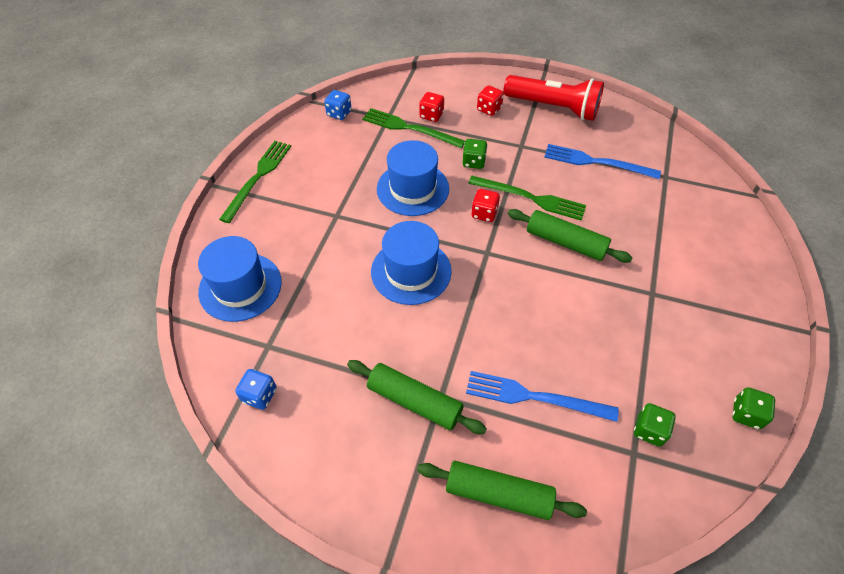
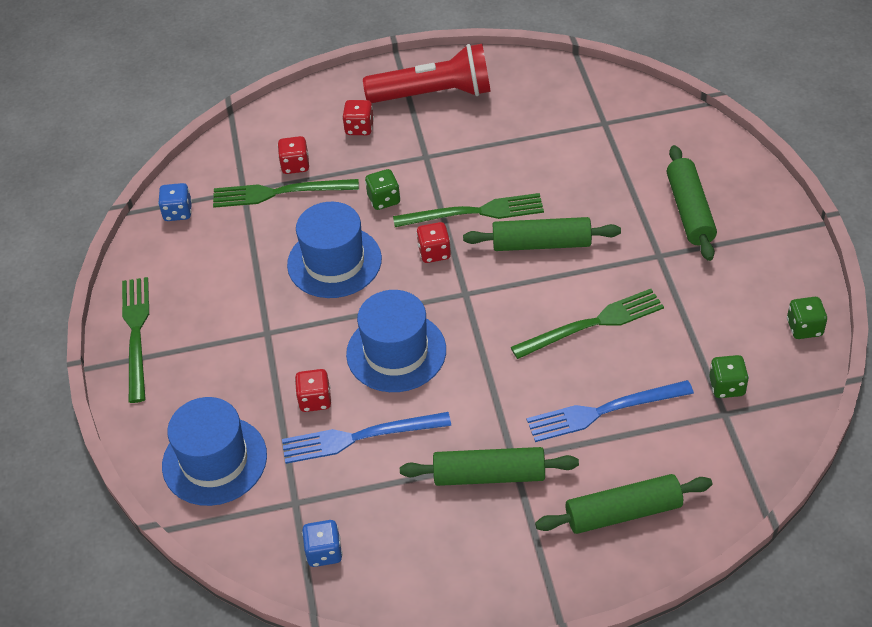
camera: 25 degrees left, 5 degrees down
(333, 278) = (315, 400): none -> red dice
(568, 322) = (593, 324): none -> green fork
(596, 162) = (521, 139): blue fork -> blue fork (359, 437)
(697, 270) = (690, 211): none -> green rolling pin

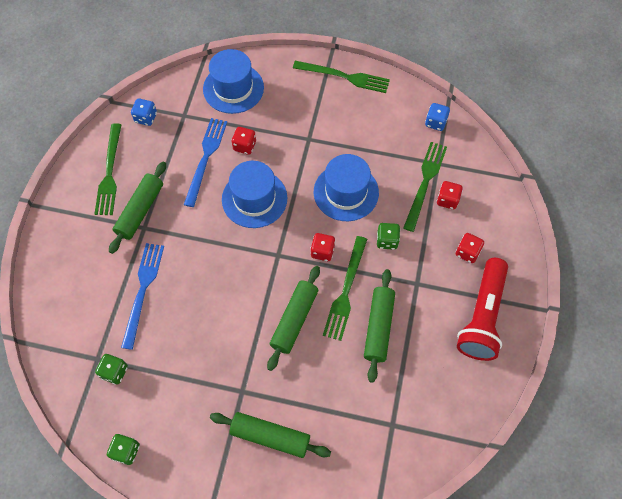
camera: 110 degrees right, 15 degrees up
(593, 324) = (209, 318): green fork -> green fork (109, 173)
(623, 512) = (73, 266): green rolling pin -> green rolling pin (378, 327)

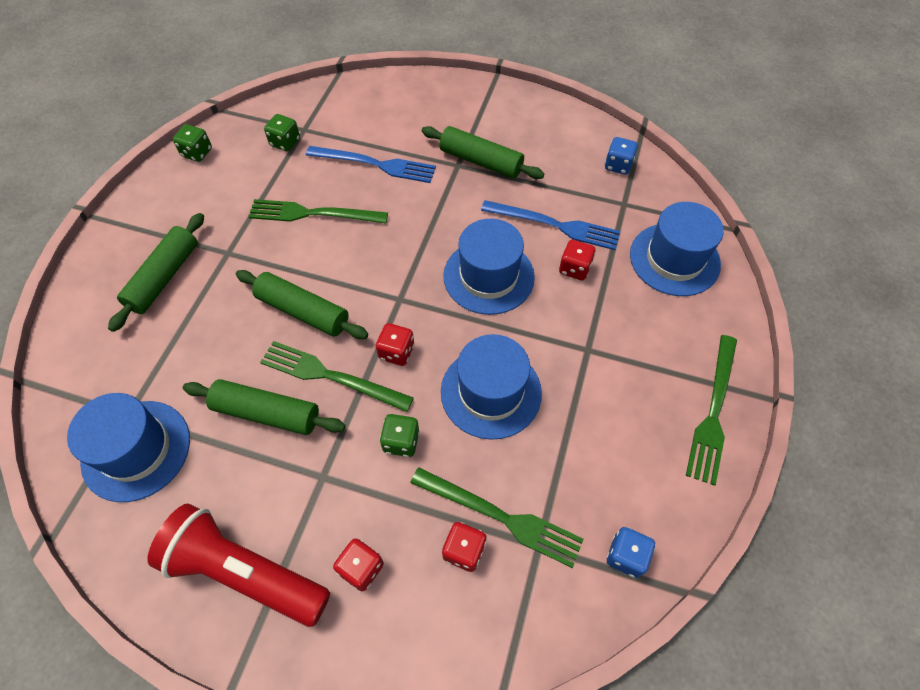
camera: 95 degrees right, 5 degrees down
(109, 173) = (536, 133): green fork -> green fork (313, 214)
(417, 409) = (136, 450): none -> blue hat

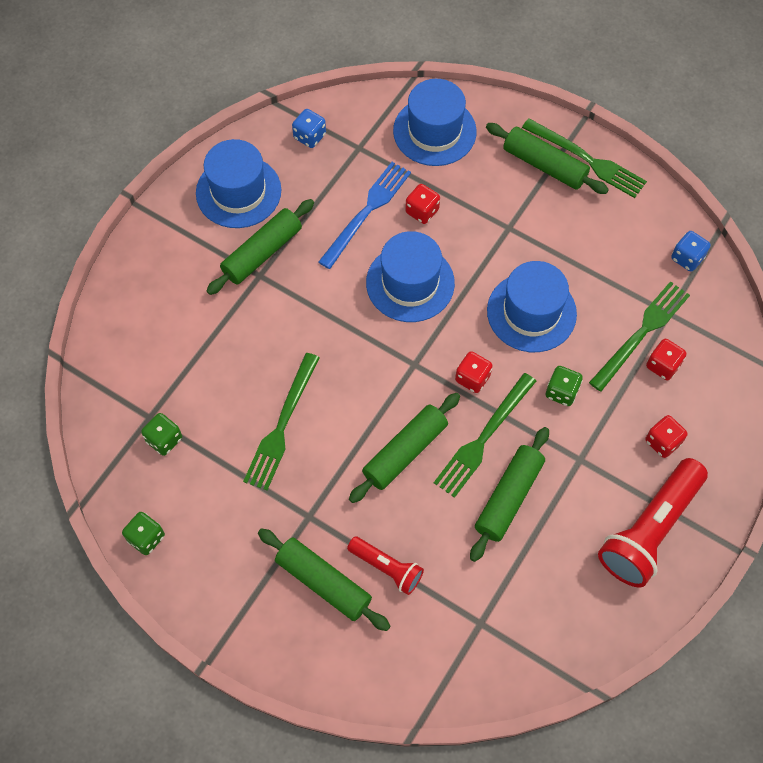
camera: 75 degrees left, 5 degrees up
(136, 450) = (520, 615): blue hat -> blue hat (238, 192)
(181, 322) = (386, 568): none -> red flashlight
(375, 164) = (231, 353): blue fork -> none
(683, 368) = (544, 165): none -> green rolling pin

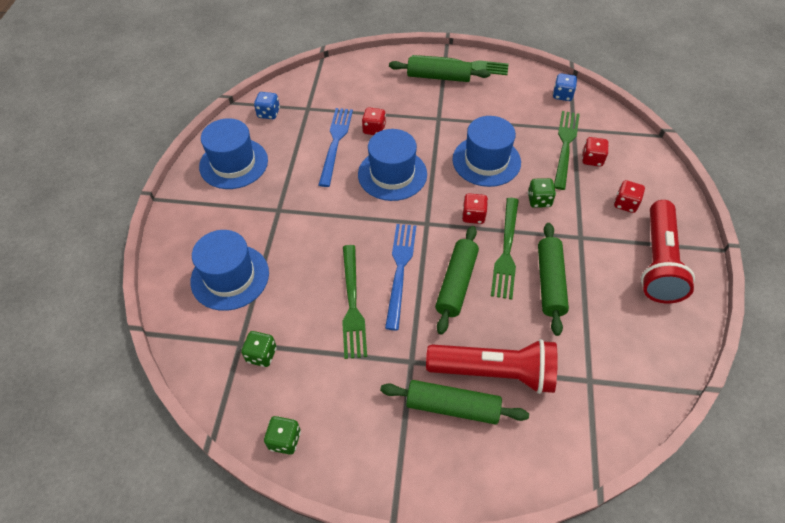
camera: 25 degrees left, 10 degrees down
(262, 253) = (272, 195): green rolling pin -> none
(353, 409) = (400, 270): none -> blue fork
(386, 568) = (494, 372): red flashlight -> red flashlight, size x1.83
(434, 131) = (354, 82): blue hat -> blue hat (230, 277)

